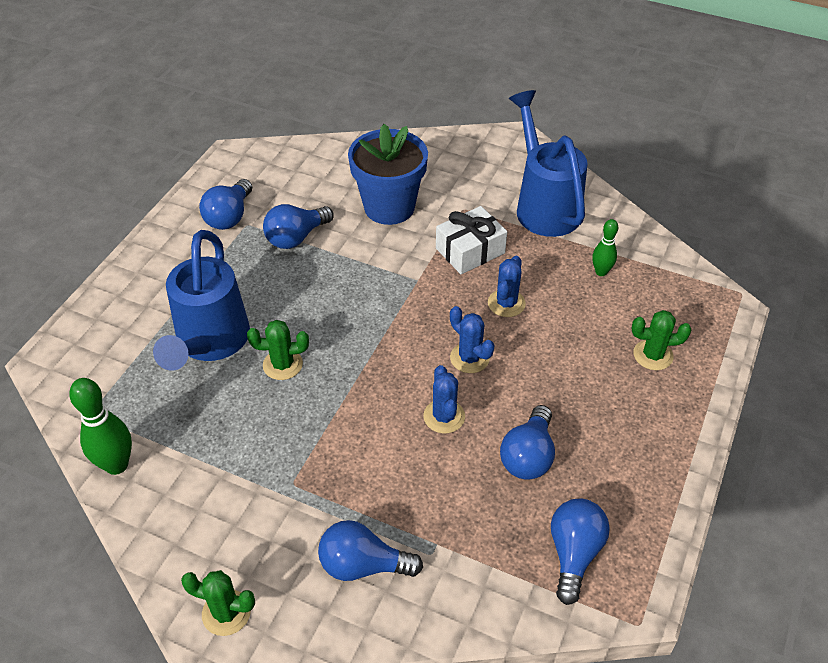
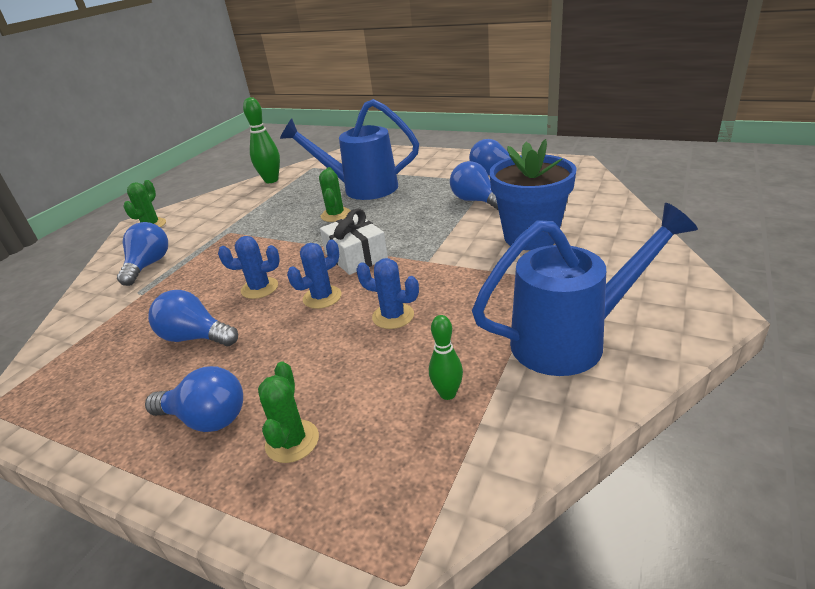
camera: 95 degrees right, 15 degrees down
(470, 251) = (473, 288): white gift -> white gift (356, 256)
(574, 553) = (81, 367): blue light bulb -> blue light bulb (206, 418)

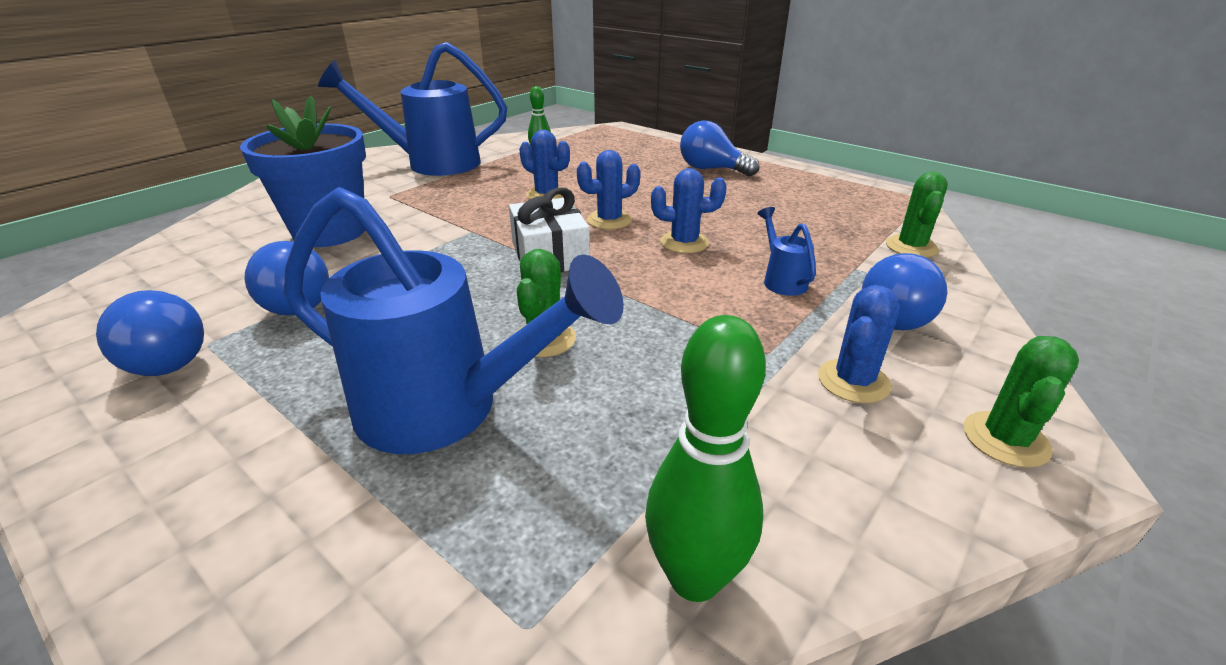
camera: 170 degrees left, 0 degrees up
(195, 230) = (853, 381): none -> blue cactus
(195, 337) = (746, 212): blue light bulb -> none
(200, 273) = (781, 280): none -> blue watering can
(292, 441) = (649, 155): green cactus -> green cactus (911, 247)

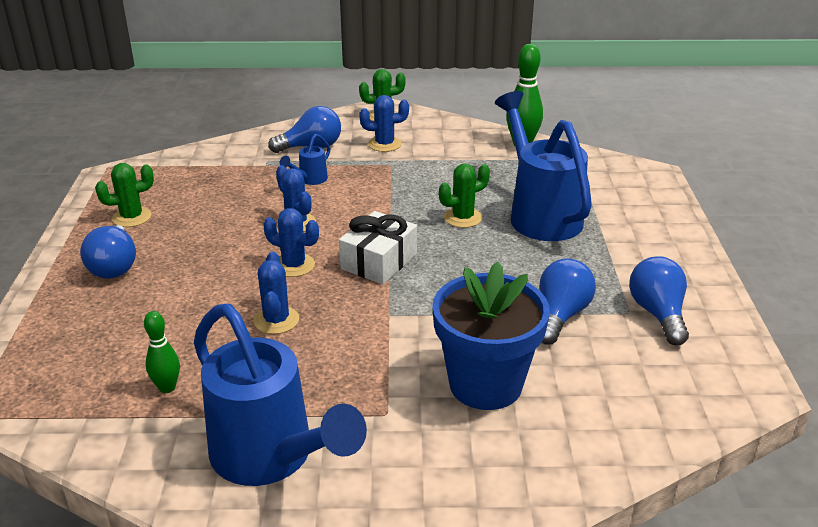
camera: 130 degrees left, 0 degrees up
(911, 247) = (212, 156): green cactus -> green cactus (132, 217)

